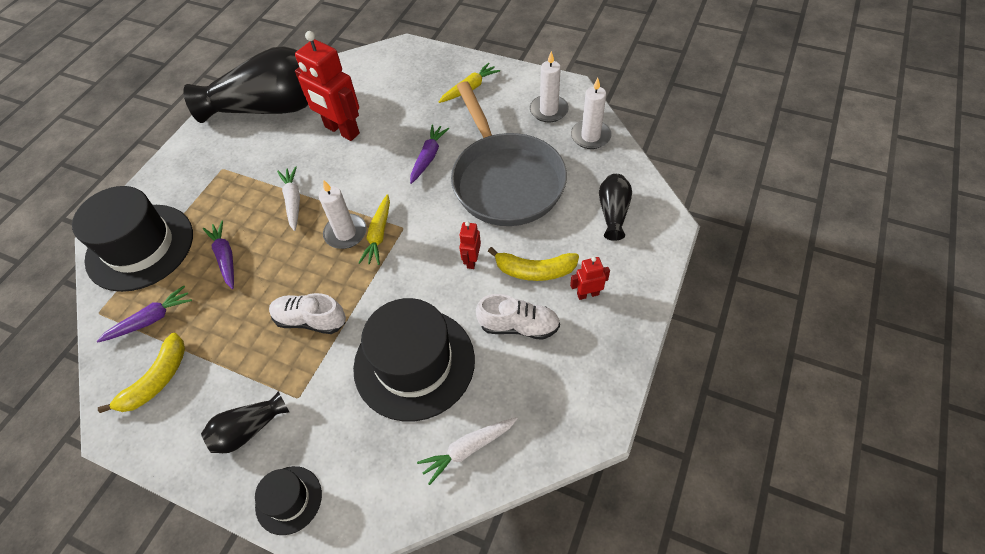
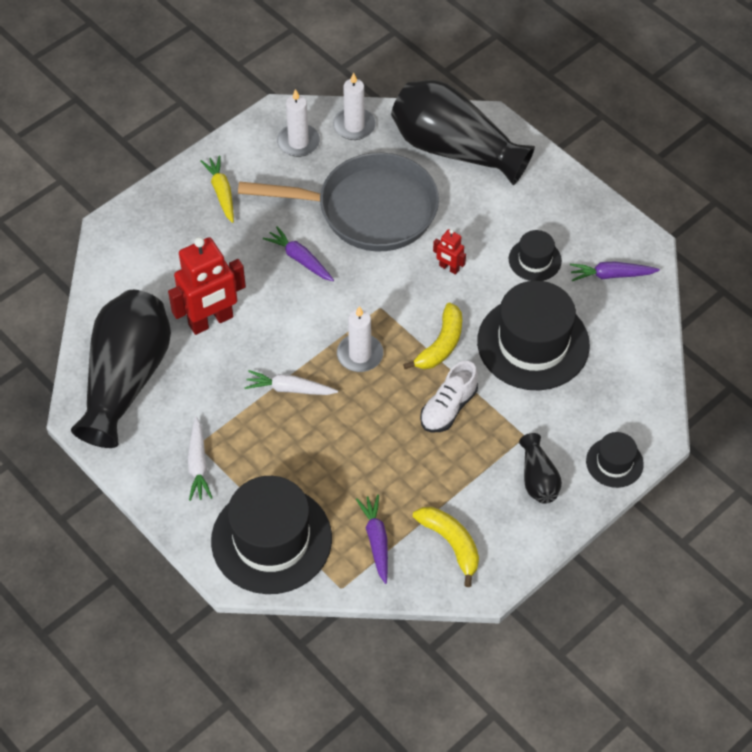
camera: 70 degrees left, 0 degrees up
(225, 257) = (332, 463): purple carrot -> purple carrot (611, 275)
(379, 235) = (377, 329): yellow carrot -> none
(468, 449) = (627, 331): white carrot -> white carrot (198, 464)
(518, 326) = (535, 260): white shoe -> black hat
(534, 271) = (485, 228): yellow banana -> yellow banana (441, 345)
(587, 294) = (528, 202): red robot -> none
(613, 212) = (454, 149): black vase -> black vase, size x2.20

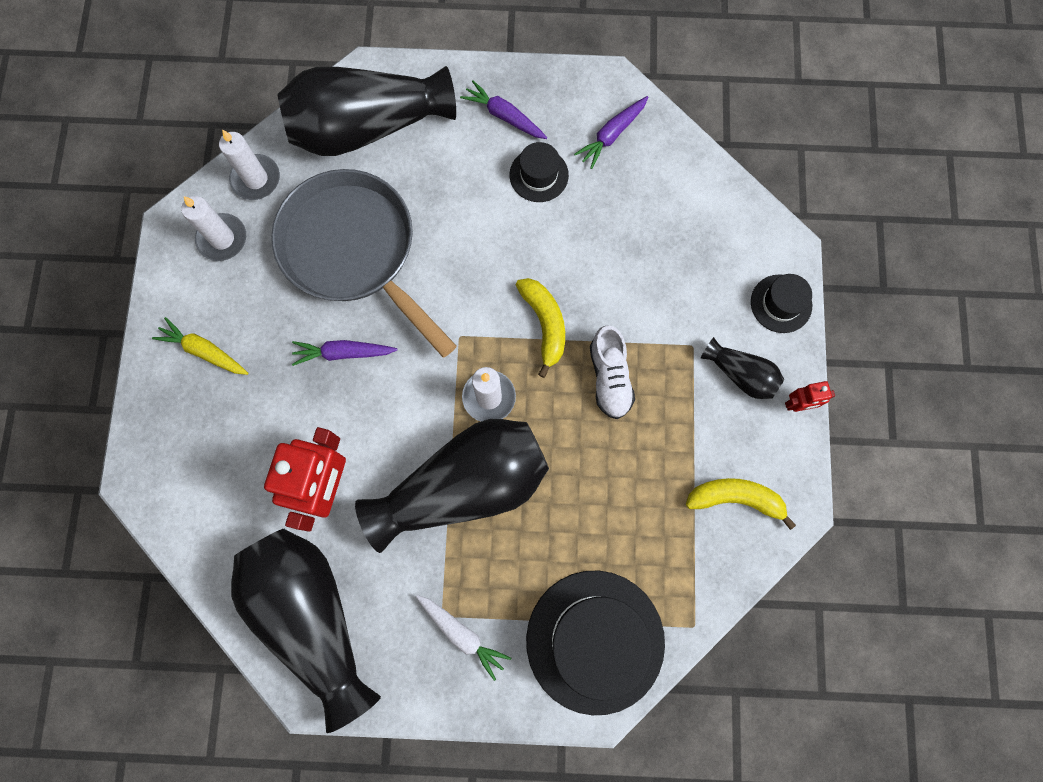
camera: 45 degrees left, 20 degrees up
(289, 389) = (464, 486): white carrot -> black vase
(369, 210) = (354, 251): grey pan -> grey pan turned 90 degrees counterclockwise
(376, 540) = (677, 555): purple carrot -> purple carrot (504, 116)
(449, 268) = (478, 246): red robot -> red robot (798, 404)
(533, 343) = (614, 254): black hat -> none

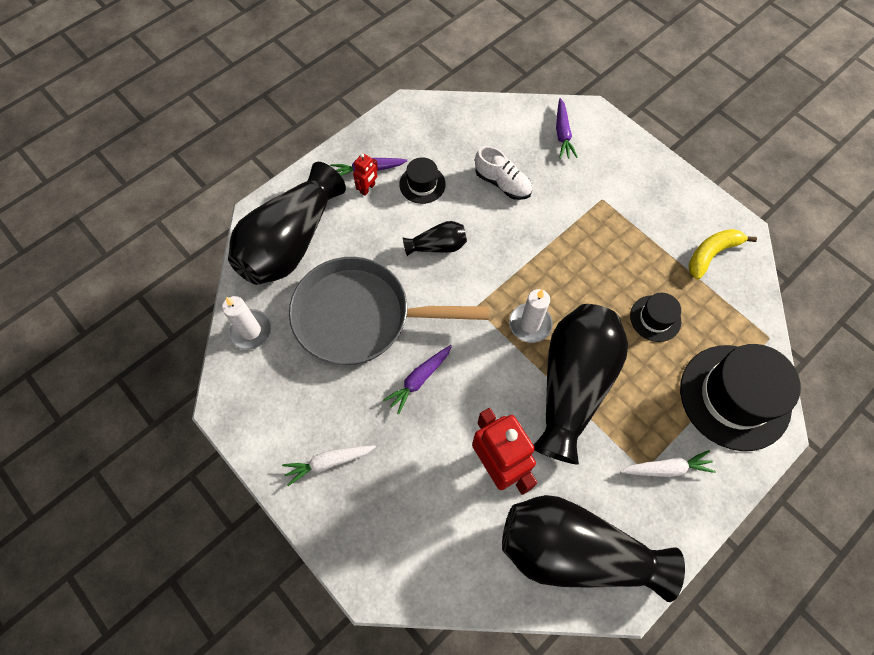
camera: 45 degrees left, 10 degrees down
(204, 351) = (329, 462): yellow carrot -> white carrot
(222, 239) = (266, 384): white candle -> none
(545, 324) = (515, 258): yellow banana -> none
(609, 378) = (580, 253): white shoe -> white shoe (502, 183)
(611, 135) = (438, 132): purple carrot -> purple carrot (562, 134)
(740, 374) = (641, 191): black vase -> black vase (437, 246)
(781, 303) = (619, 141): black hat -> black hat (655, 318)
(798, 404) = (684, 181): red robot -> red robot (368, 188)

